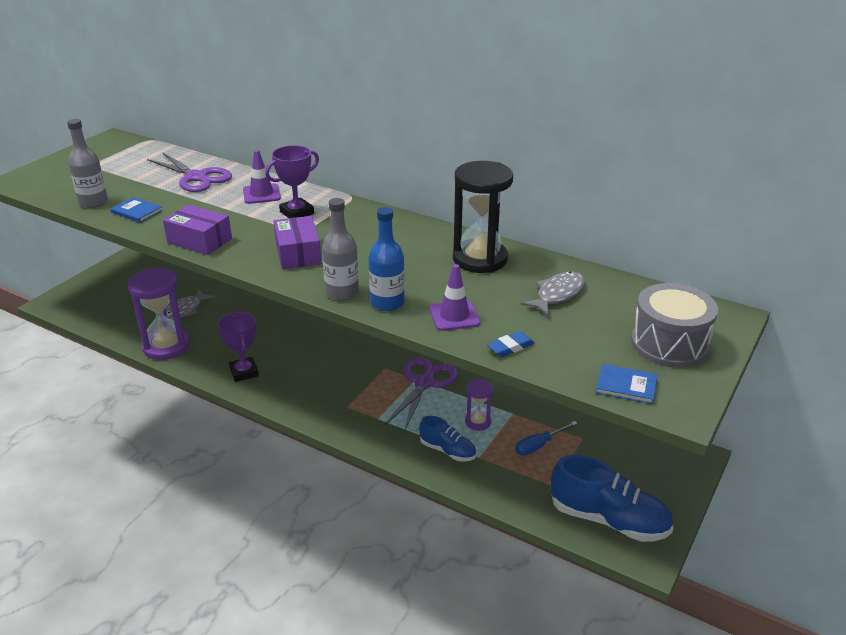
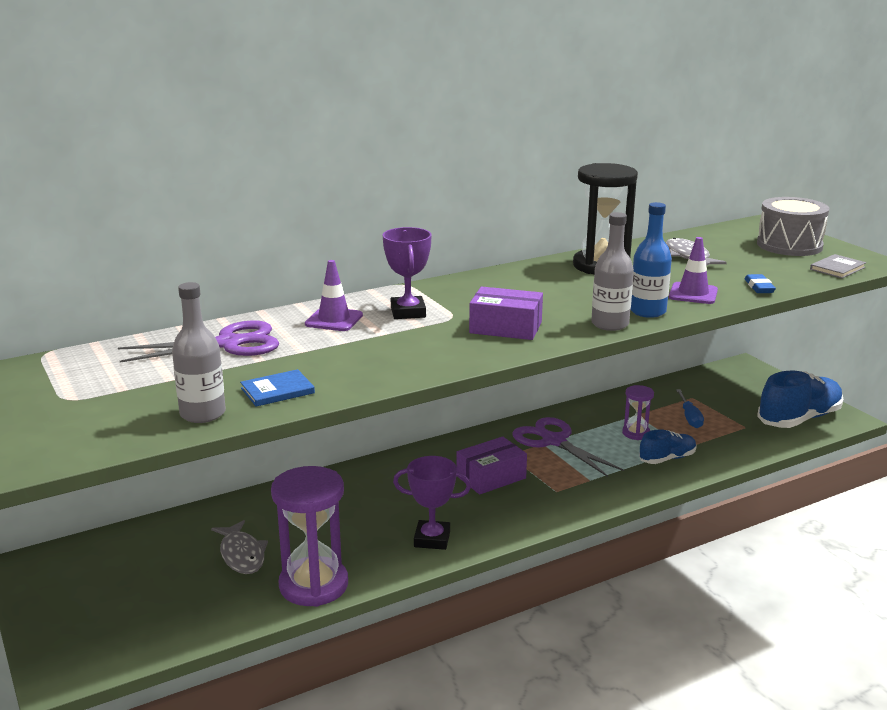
camera: 60 degrees left, 10 degrees down
(199, 241) = (413, 367): purple box -> purple box (491, 477)
(626, 386) = (837, 268): blue book -> grey book

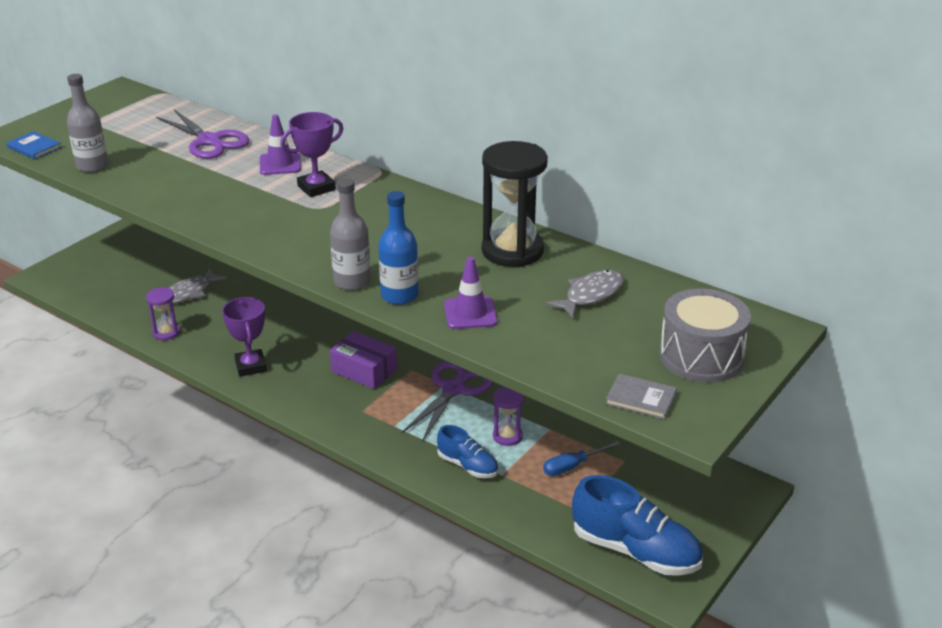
camera: 65 degrees right, 10 degrees up
(277, 391) = (139, 179): blue book -> blue book (34, 147)
(313, 585) = (166, 332): purple hourglass -> purple hourglass, size x0.51
(505, 328) = (310, 235): purple box -> none
(759, 287) = (524, 350): blue eraser -> none

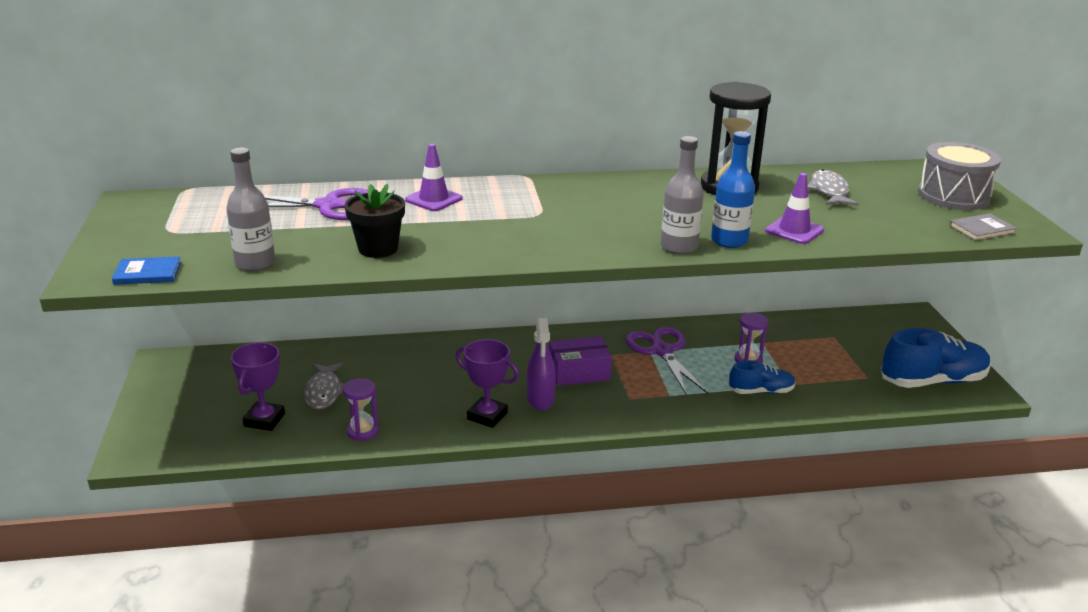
camera: 45 degrees left, 5 degrees down
(171, 187) = (378, 249): none -> black flower pot
(303, 375) = (540, 399): none -> purple spray bottle
(316, 188) = (503, 203): purple trophy -> purple trophy (264, 420)
(572, 466) = (815, 356): blue screwdriver -> none

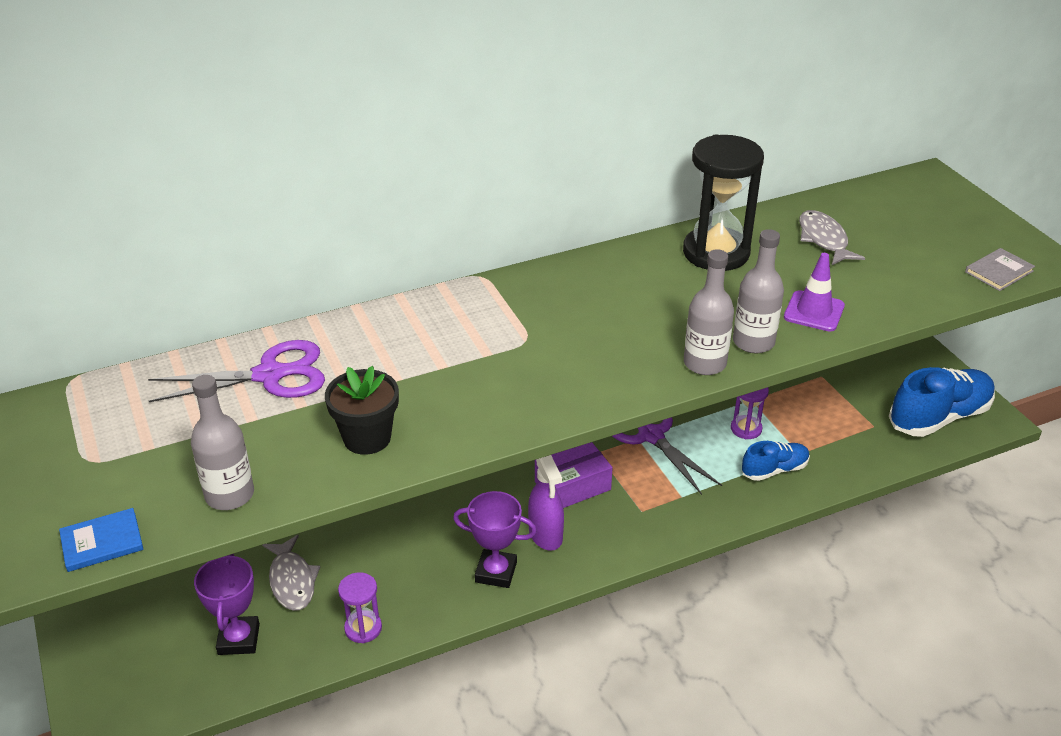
camera: 15 degrees left, 10 degrees up
(434, 199) = (392, 338): purple traffic cone -> none
(729, 241) = (753, 342): blue bottle -> grey bottle
(953, 196) = (951, 223): grey drum -> none

